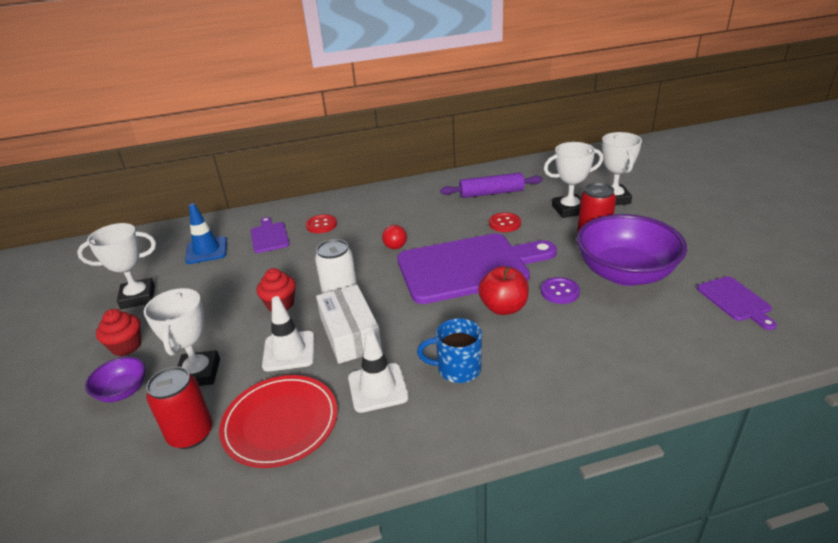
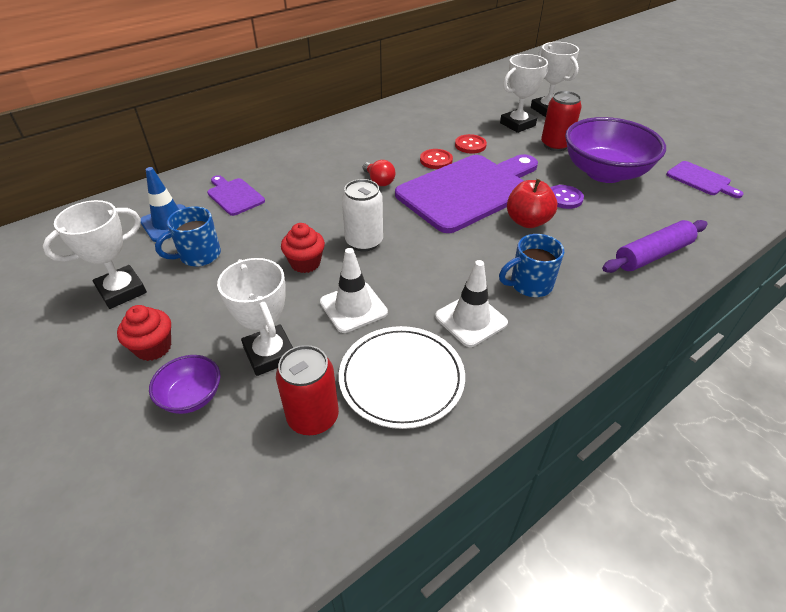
camera: 25 degrees left, 10 degrees up
(208, 281) = (199, 255): none -> blue mug
(280, 423) = (401, 378): red plate -> white plate
(321, 225) = (285, 174): red button -> red button (436, 160)
(350, 334) = (403, 276): white box -> none
(491, 193) = (436, 119): purple rolling pin -> purple rolling pin (652, 255)

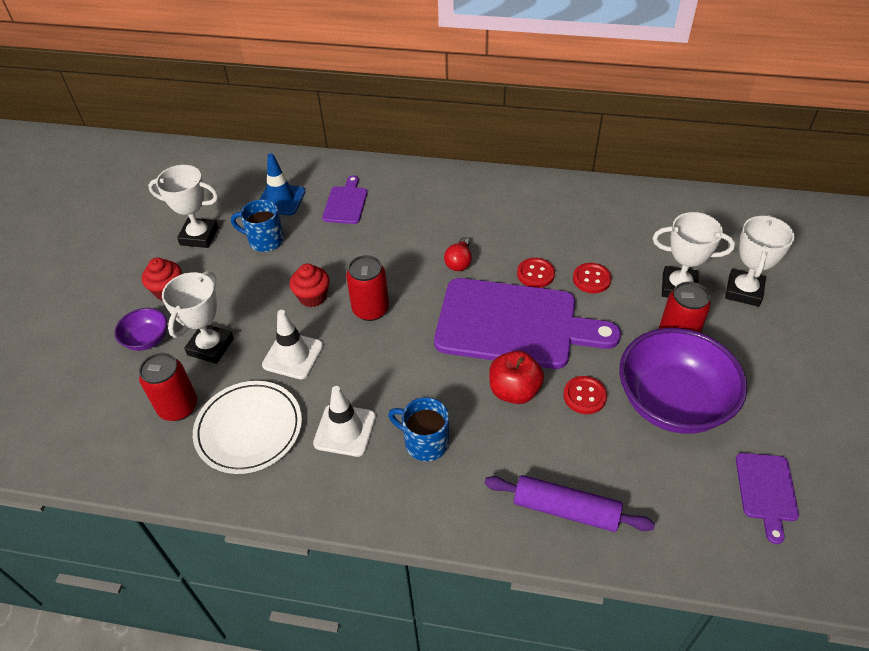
camera: 50 degrees right, 5 degrees up
(364, 242) = (370, 309): white can -> red can
(564, 198) = (584, 396): purple button -> red button

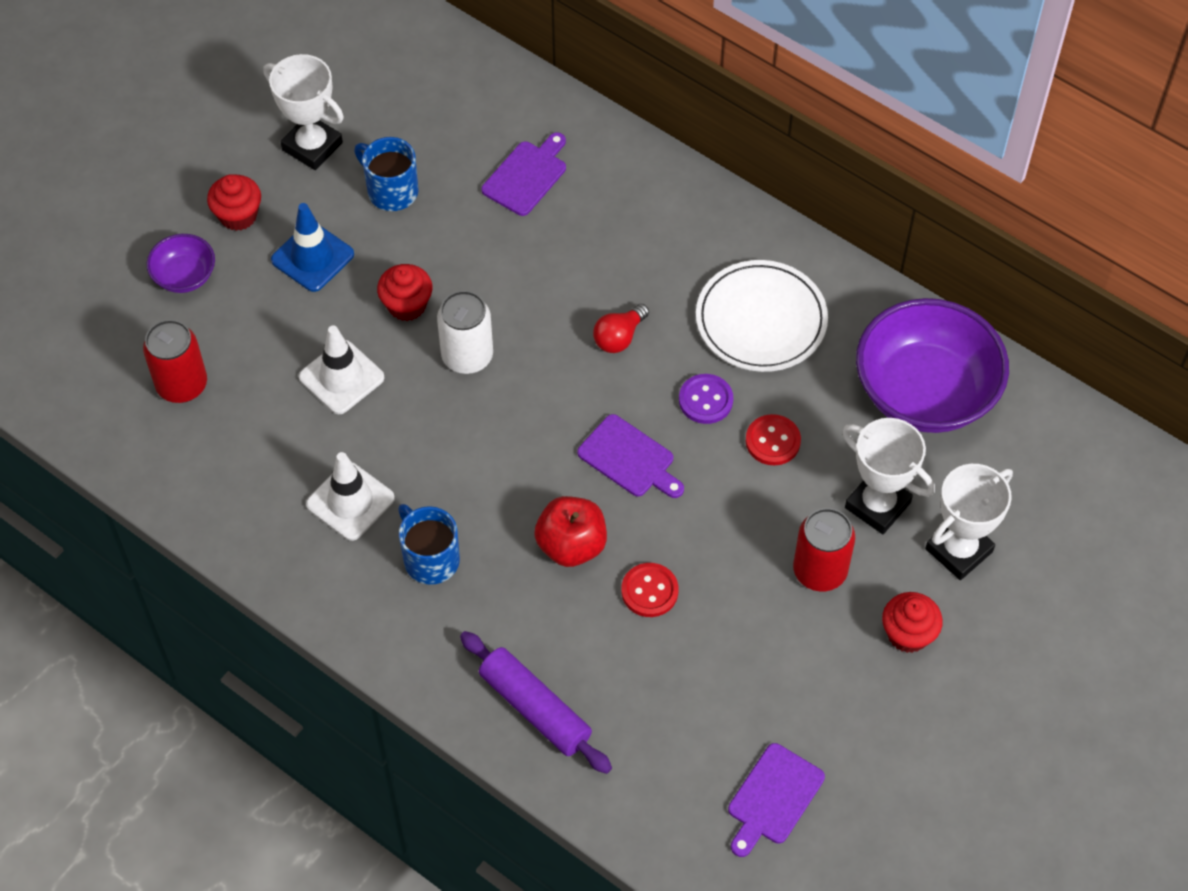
camera: 25 degrees right, 10 degrees up
(211, 347) = (253, 321): white trophy -> none
(249, 429) = (246, 449): white plate -> white plate (761, 320)
(281, 200) = (444, 132): blue traffic cone -> blue traffic cone (312, 257)
(370, 309) = (467, 356): red can -> white can
(513, 324) = (629, 458): purple cutting board -> purple cutting board, size x0.45
(535, 274) = (705, 400): red button -> purple button
(672, 402) = (747, 648): purple bowl -> purple bowl (925, 392)
(757, 349) = (908, 634): none -> red cupcake

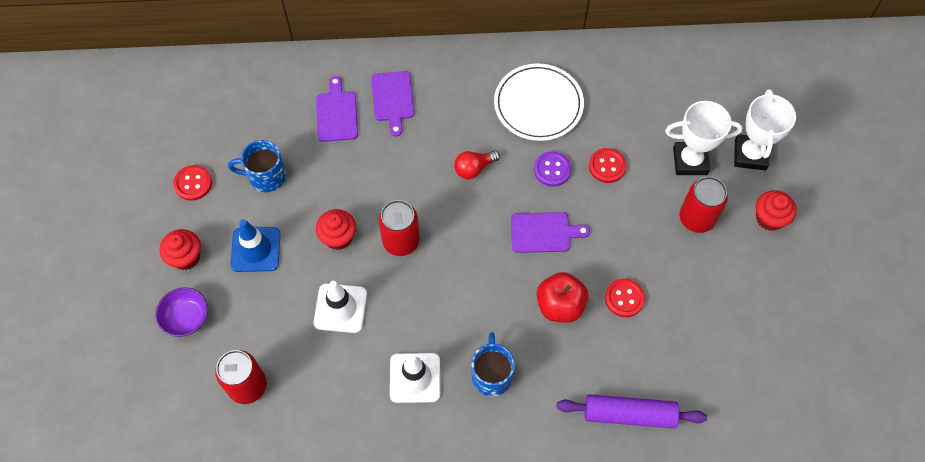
camera: 40 degrees left, 5 degrees up
(312, 146) = (193, 183): white trophy -> red button
(430, 558) = (491, 375): blue mug -> blue mug turned 75 degrees clockwise
(467, 356) = (401, 241): white can -> red can
(619, 337) = (474, 168): red light bulb -> red light bulb turned 60 degrees clockwise
(773, 798) = (792, 361): purple cutting board -> purple cutting board (393, 99)
(925, 392) = (655, 84): purple bowl -> none

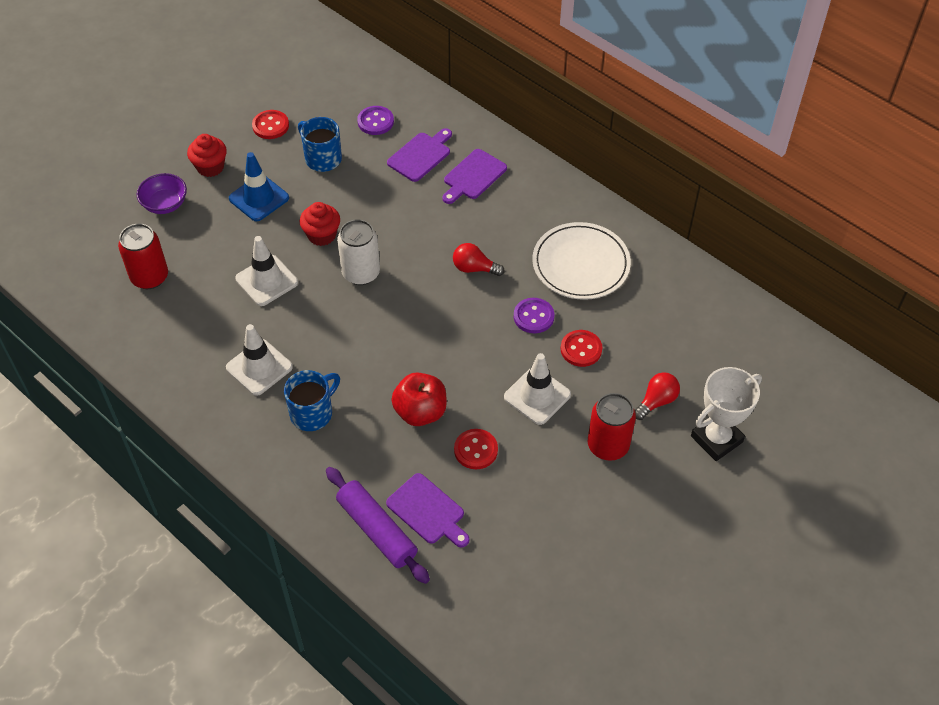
camera: 45 degrees right, 10 degrees down
(271, 114) = (375, 121): none -> purple button
(401, 241) = (361, 273): red can -> white can
(543, 232) = (471, 353): purple cutting board -> purple cutting board (428, 511)
(618, 224) = (537, 396): none -> white traffic cone
(690, 161) = (656, 401): white trophy -> red light bulb
(769, 218) = (672, 498): red cupcake -> none

